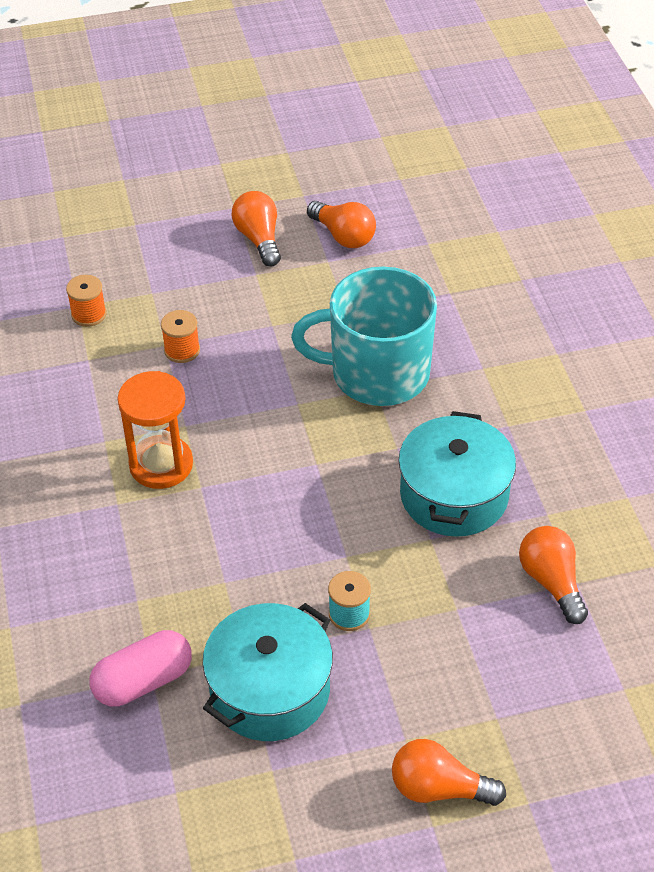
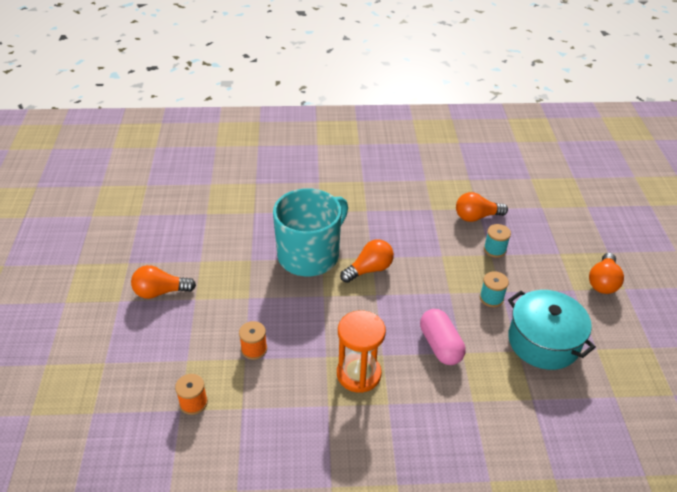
camera: 80 degrees left, 5 degrees down
(143, 681) = (536, 404): pink capsule -> pink capsule (440, 345)
(343, 236) = (180, 249): orange light bulb -> orange light bulb (369, 269)
(377, 373) = (310, 255): turquoise mug -> turquoise mug turned 150 degrees counterclockwise
(454, 495) = (412, 240): turquoise pot -> none
(471, 614) = (494, 249): none -> turquoise spool

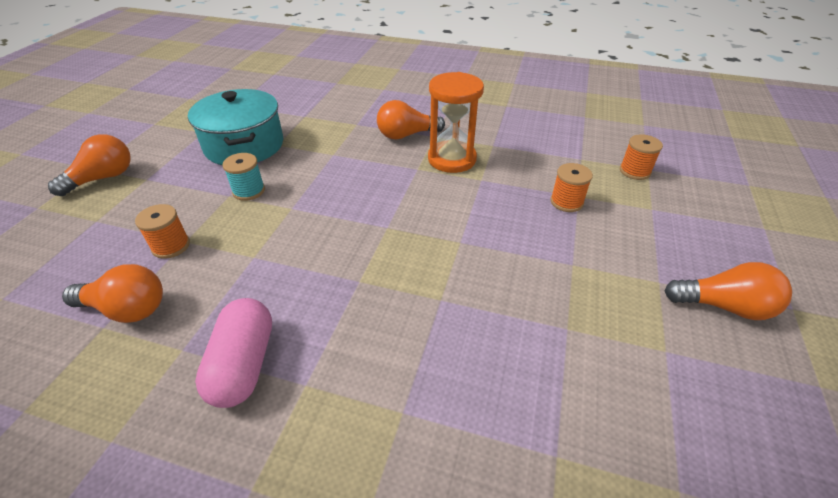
camera: 160 degrees left, 0 degrees up
(310, 255) = (459, 310): turquoise mug -> none
(369, 269) = (375, 262): orange light bulb -> orange light bulb (406, 135)
(440, 345) = (350, 163): pink capsule -> pink capsule (243, 364)
(494, 249) = (171, 246): turquoise spool -> orange spool

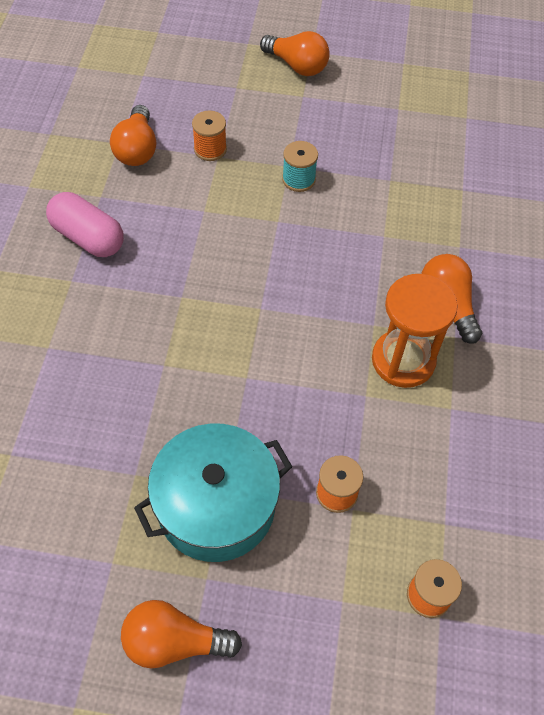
camera: 80 degrees right, 15 degrees up
(243, 364) = (88, 237): pink capsule -> pink capsule turned 45 degrees clockwise
(244, 145) = (380, 151): turquoise pot -> turquoise pot (216, 505)
(724, 306) = (174, 642): orange light bulb -> orange light bulb turned 90 degrees clockwise

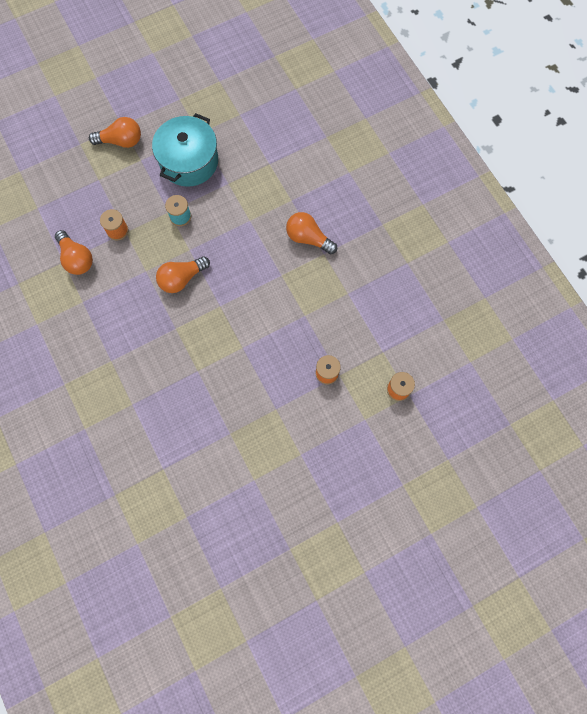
camera: 35 degrees left, 15 degrees up
(88, 237) = (97, 330): pink capsule -> none
(174, 642) = (309, 491): orange light bulb -> orange light bulb (182, 279)
(216, 505) = (278, 419): turquoise pot -> turquoise pot (189, 161)
(403, 360) = (309, 284): orange hourglass -> none

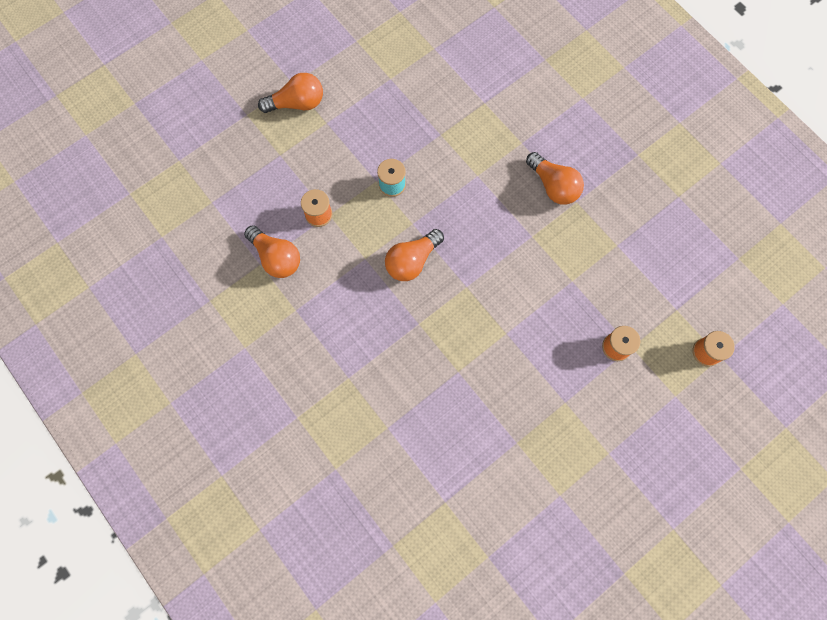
camera: 10 degrees left, 0 degrees up
(189, 161) = (386, 115): turquoise pot -> none
(308, 238) = (553, 186): orange light bulb -> orange light bulb turned 150 degrees counterclockwise

